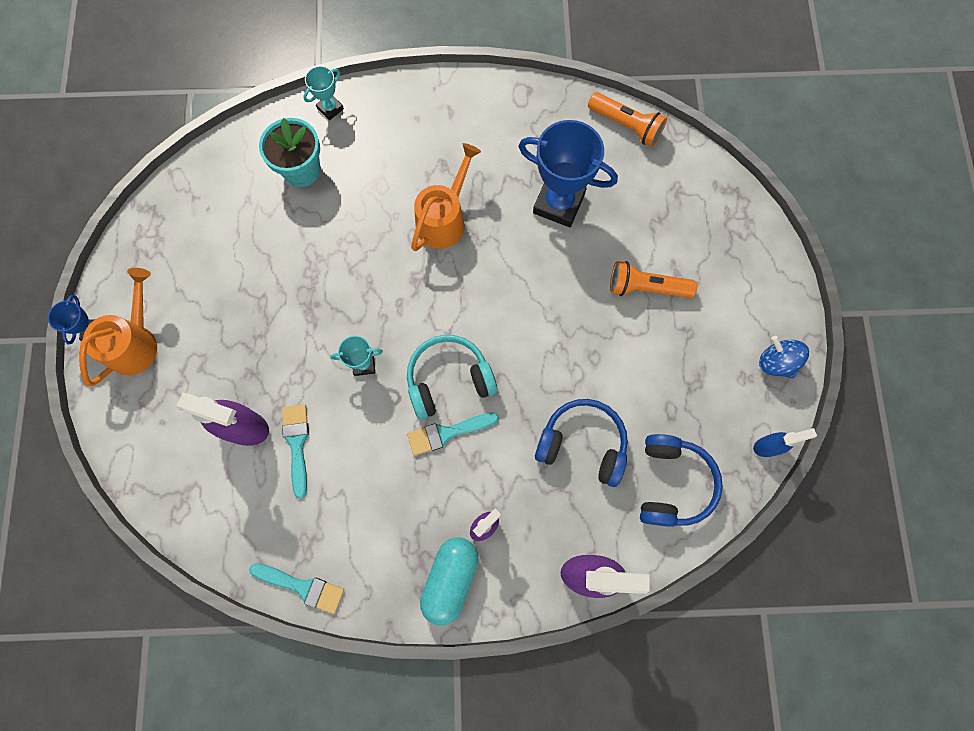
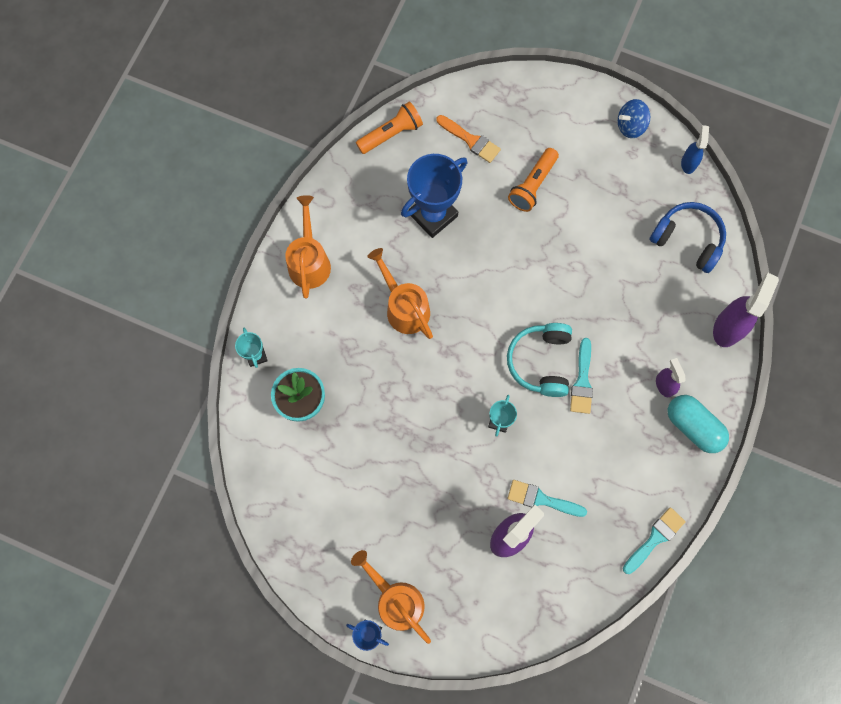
camera: 65 degrees left, 0 degrees up
(450, 111) = (309, 260): none -> orange watering can
(582, 444) = (633, 287): blue headphones -> none
(662, 204) = (470, 140): none -> orange brush

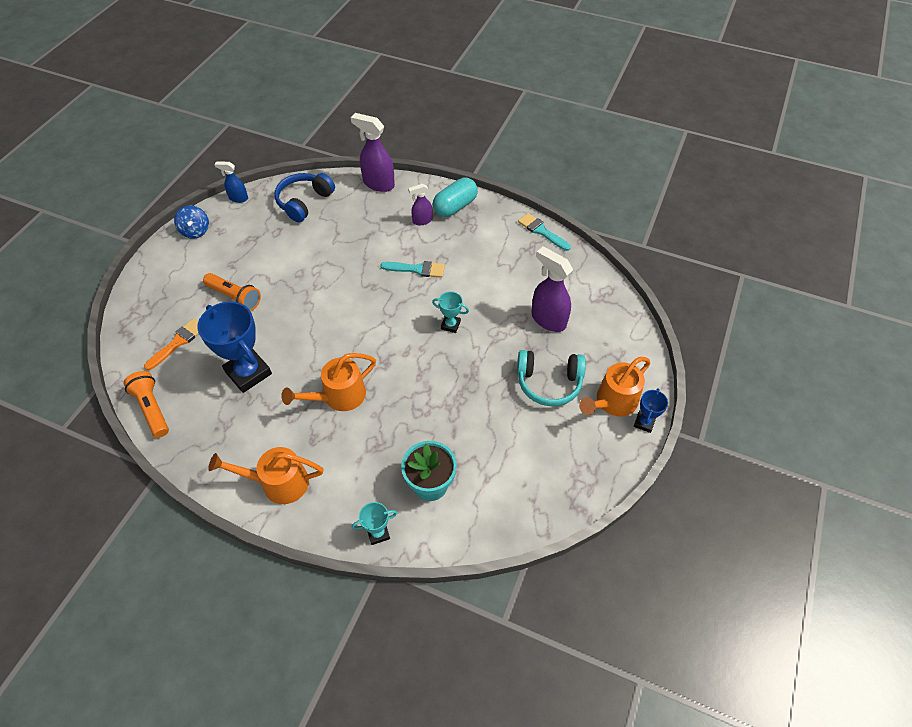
camera: 90 degrees left, 20 degrees down
(540, 362) = (399, 296): turquoise headphones -> turquoise headphones (549, 383)
(541, 499) = (516, 298): turquoise brush -> none

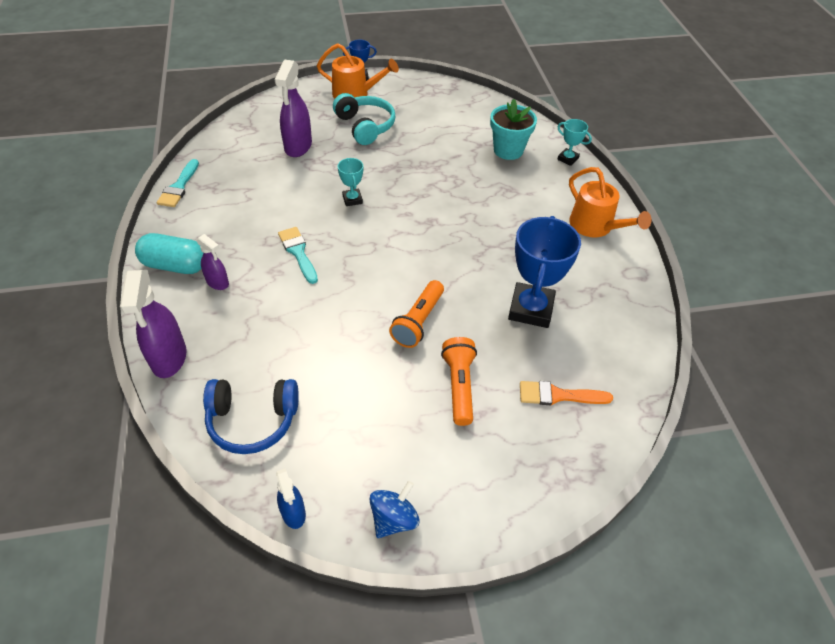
camera: 125 degrees left, 5 degrees down
(152, 408) = (637, 357): orange flashlight -> orange flashlight (418, 322)
(338, 397) = (491, 233): orange watering can -> none

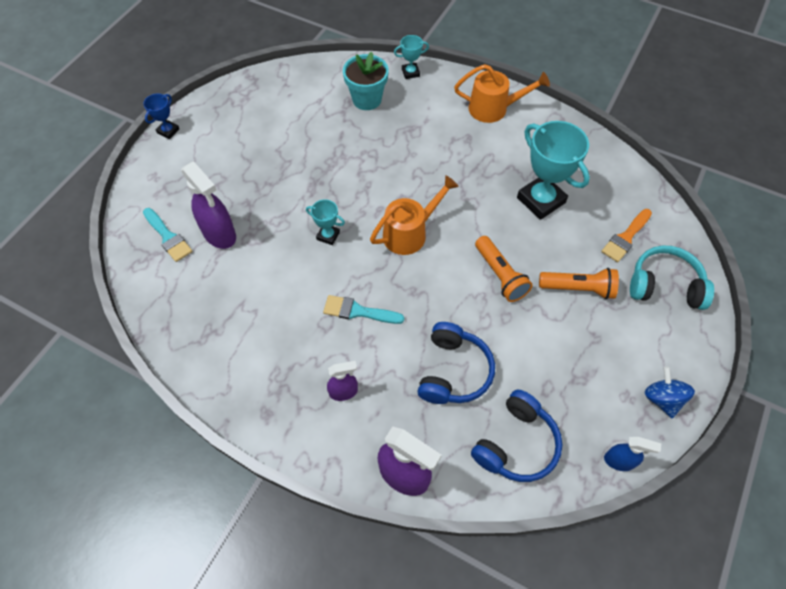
camera: 50 degrees left, 10 degrees up
(175, 265) = (293, 415): turquoise capsule -> none
(179, 187) = (183, 359): turquoise brush -> turquoise brush (168, 237)
(291, 340) = (453, 371): none -> blue headphones
(356, 94) = (189, 149): orange watering can -> orange watering can (410, 232)
(365, 126) = (242, 170): turquoise headphones -> turquoise headphones (664, 285)
(459, 386) = (578, 288): orange flashlight -> orange flashlight turned 150 degrees clockwise
(531, 309) = (541, 200): blue trophy -> turquoise trophy

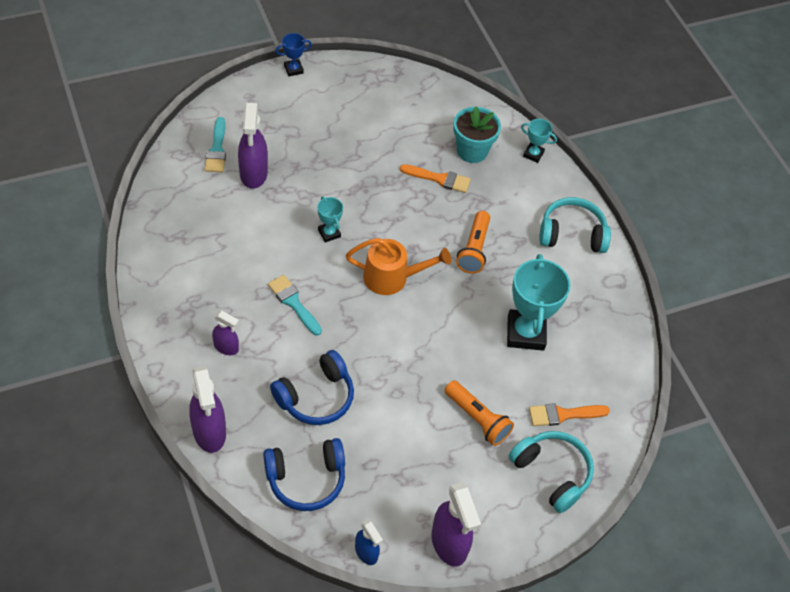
camera: 35 degrees right, 5 degrees down
(365, 135) = (439, 179): none -> orange brush
(494, 109) = (572, 234): orange watering can -> turquoise headphones
(500, 275) = (426, 361): orange flashlight -> orange flashlight (473, 249)
(662, 399) = (449, 544): blue spinning top -> purple spray bottle

